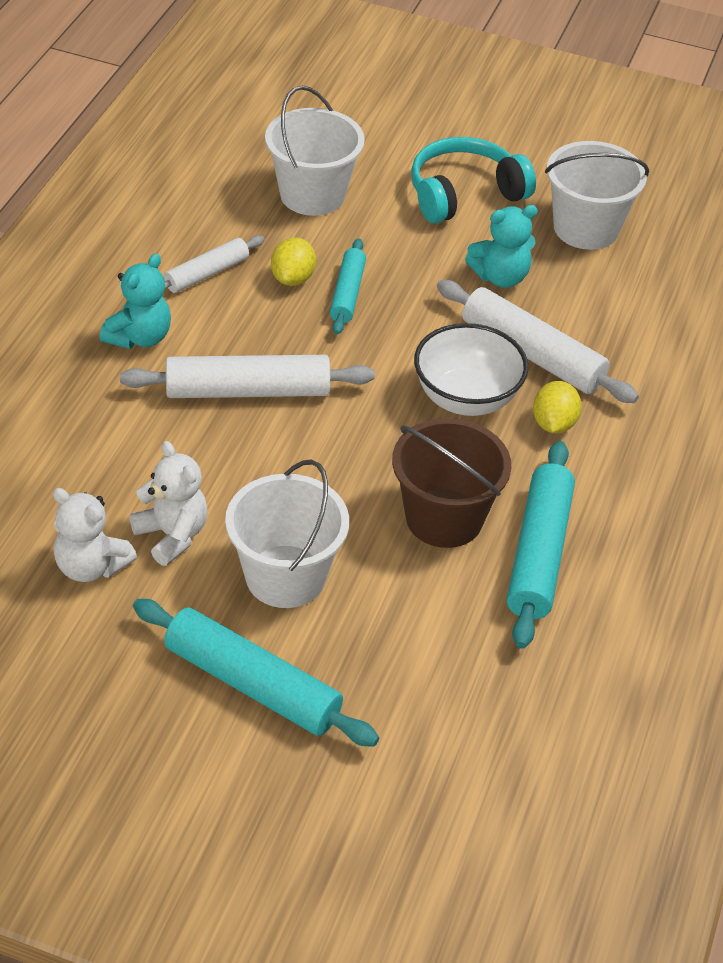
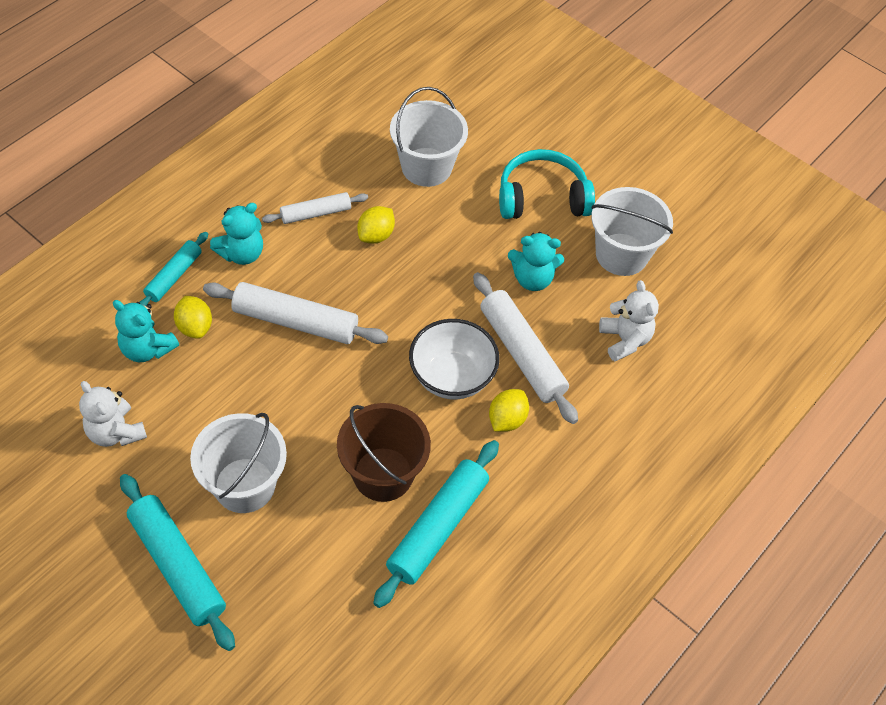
camera: 20 degrees right, 10 degrees up
(79, 467) = (147, 349): none -> turquoise teddy bear
(126, 429) = (195, 327): none -> yellow lemon
(172, 535) = (183, 425): white teddy bear -> white teddy bear (624, 340)
(347, 293) = (409, 260): turquoise rolling pin -> turquoise rolling pin (174, 276)

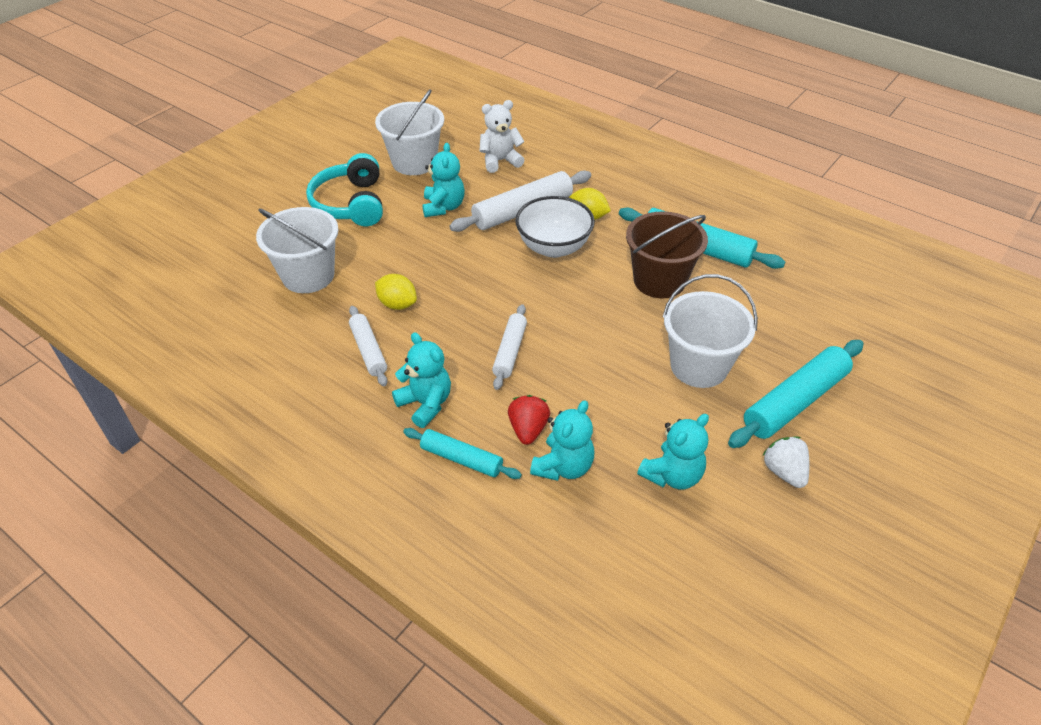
camera: 90 degrees left, 10 degrees down
(95, 528) = (784, 472): none -> white strawberry
(116, 432) = (672, 475): white teddy bear -> turquoise teddy bear
(195, 327) = (528, 429): yellow lemon -> red strawberry
(295, 322) = (510, 351): white rolling pin -> white rolling pin, size x0.60

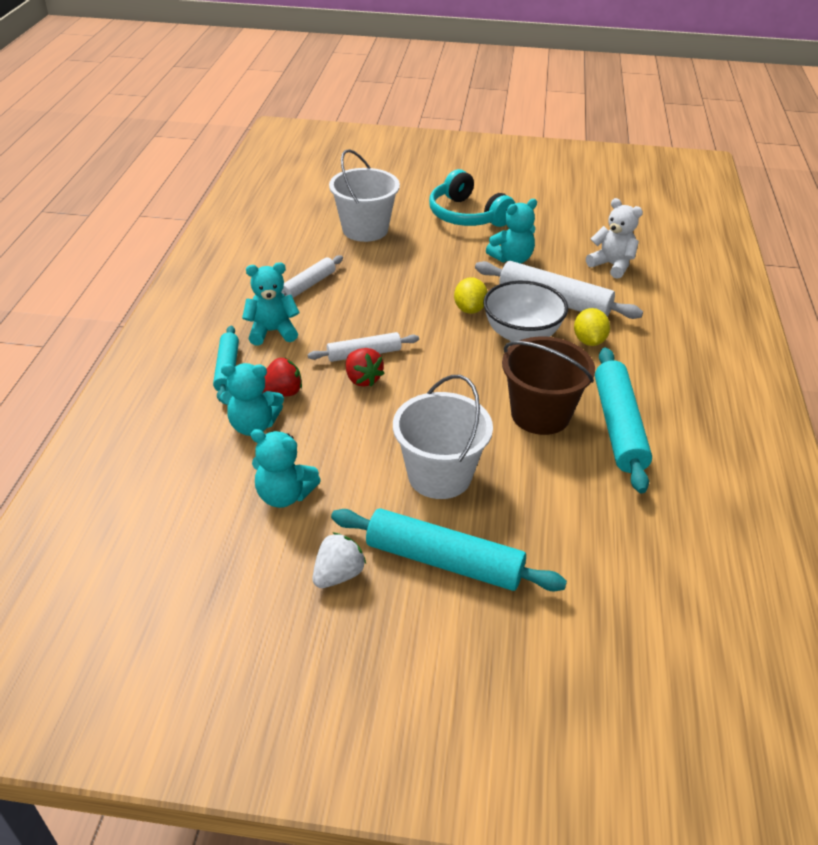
camera: 60 degrees right, 5 degrees down
(351, 204) = (466, 215): turquoise headphones -> turquoise headphones turned 90 degrees counterclockwise
(397, 304) = (370, 279): yellow lemon -> yellow lemon (469, 309)
(414, 162) = (555, 224): white bucket -> none
(425, 404) = (272, 331): turquoise teddy bear -> turquoise teddy bear turned 120 degrees counterclockwise
(546, 366) = (362, 379): none -> red strawberry

